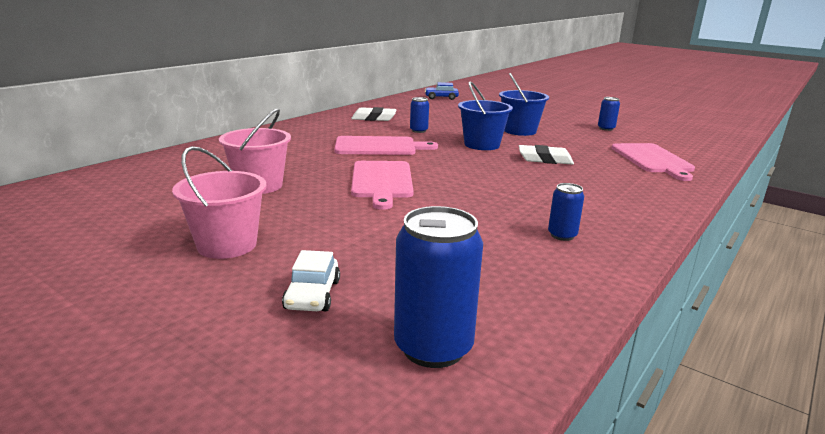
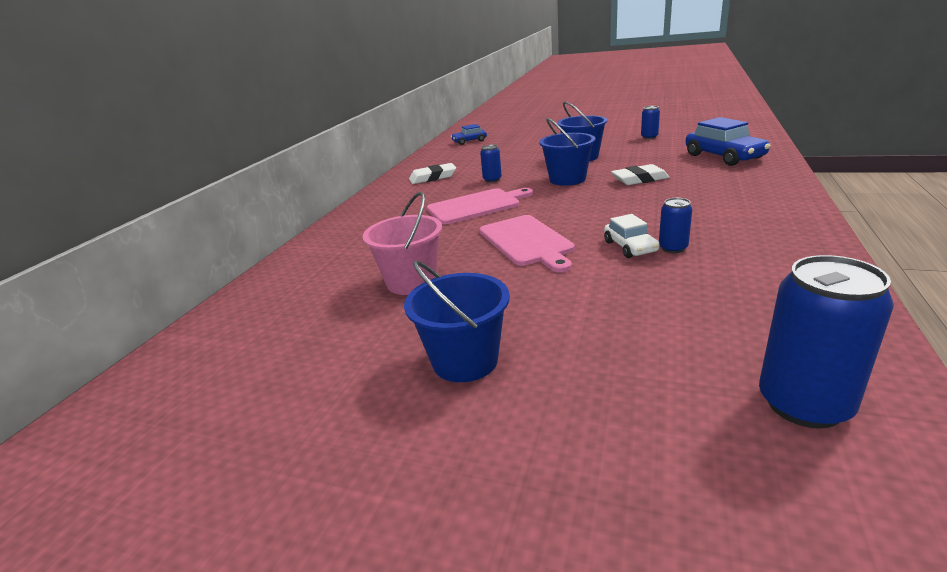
camera: 15 degrees left, 5 degrees up
(227, 245) = (465, 361): pink bucket -> blue bucket
(312, 295) = (623, 388): white car -> white car (630, 247)
(562, 235) = (752, 249): blue can -> blue can (673, 248)
(653, 160) = (724, 156): pink cutting board -> blue car

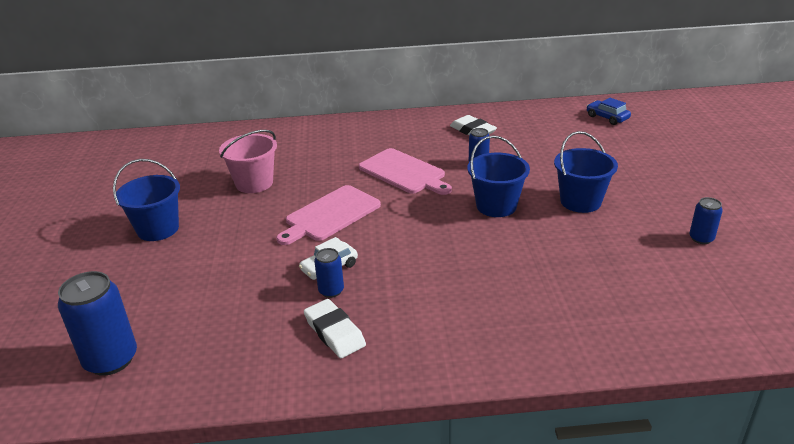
camera: 65 degrees right, 5 degrees up
(639, 179) = (514, 251): white eraser -> white eraser (334, 332)
(724, 156) = (636, 308): blue car -> none

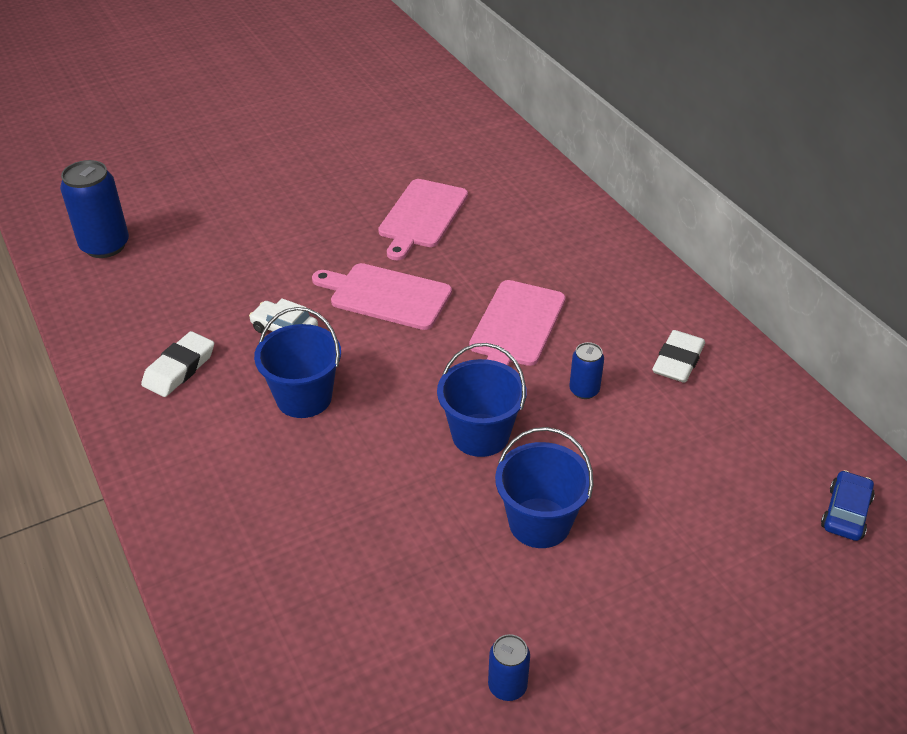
camera: 65 degrees right, 10 degrees up
(158, 229) = (303, 189): blue bucket -> blue bucket (304, 398)
(254, 183) = (422, 216): pink bucket -> pink cutting board
(331, 291) = (245, 344): blue can -> none

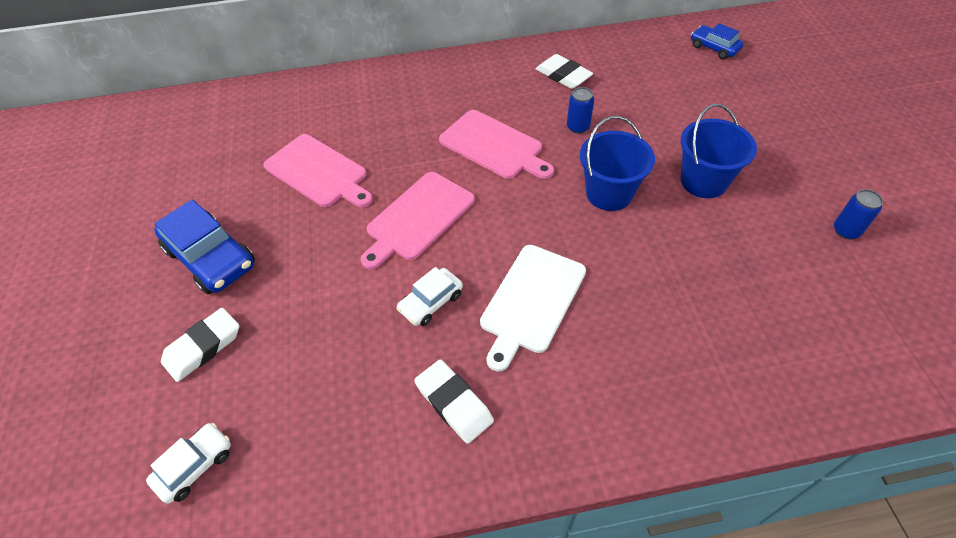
camera: 70 degrees left, 10 degrees up
(105, 246) = (195, 466): blue can -> white car
(207, 215) = (203, 347): none -> white eraser
(297, 189) = (211, 258): none -> blue car
(304, 398) = (531, 301): blue bucket -> white cutting board

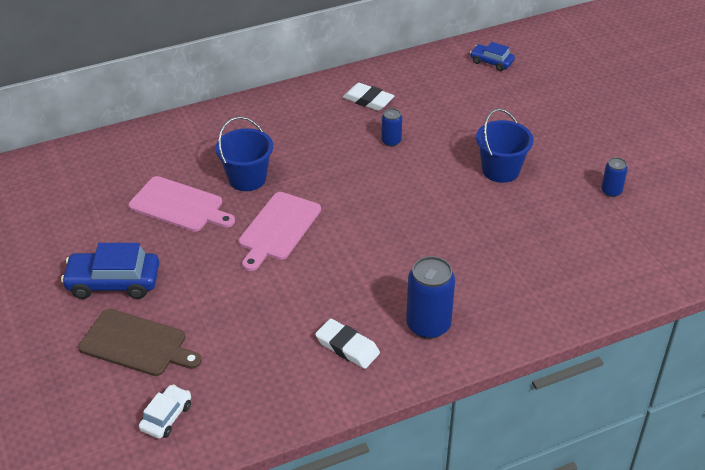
camera: 15 degrees left, 10 degrees down
(203, 347) = (137, 344): white eraser -> brown cutting board
(211, 258) = (113, 282): blue car -> blue car turned 150 degrees clockwise
(431, 302) = (309, 286): white car -> none
(494, 146) = (324, 165): pink cutting board -> none
(531, 301) = (386, 273): white cutting board -> none
(568, 390) = (428, 325): none -> blue can
(609, 193) = (428, 189): blue bucket -> blue bucket (247, 178)

